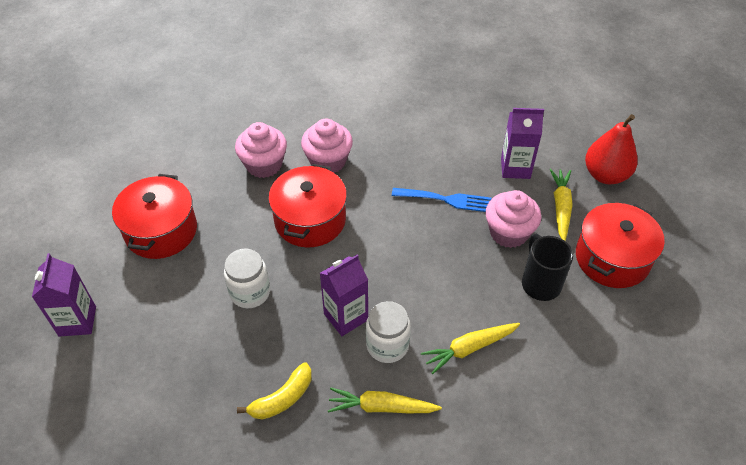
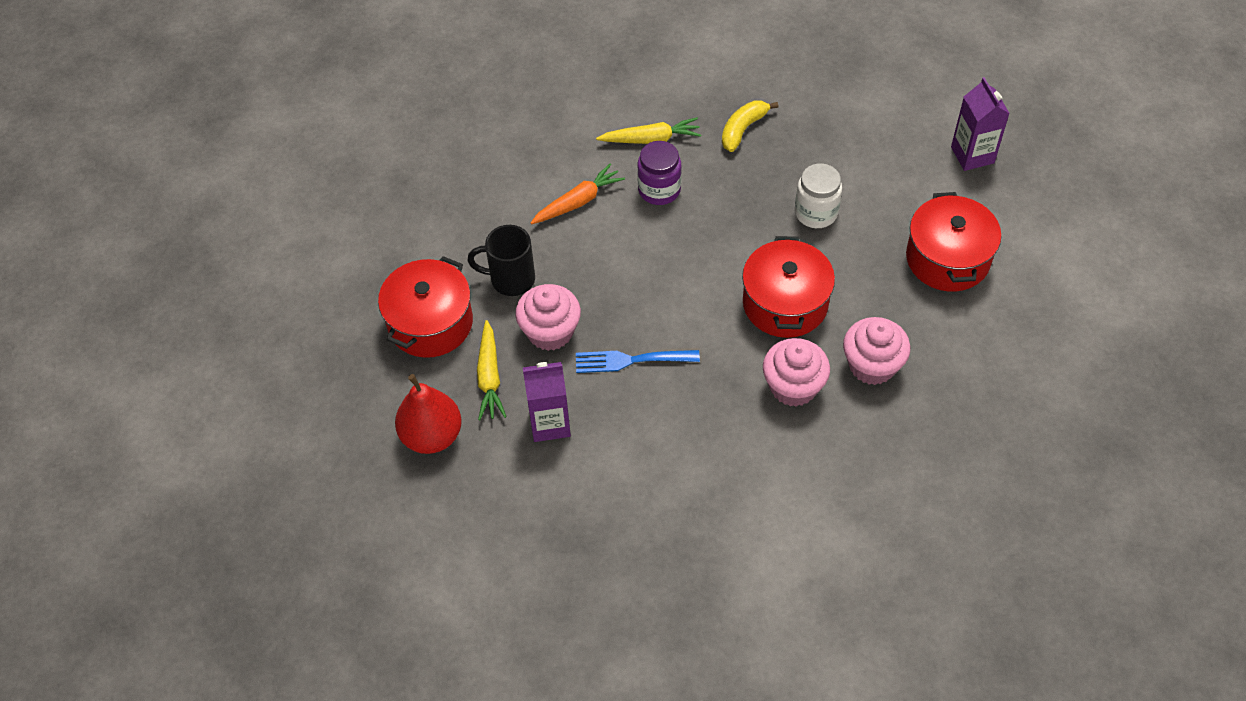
camera: 170 degrees right, 5 degrees up
(346, 317) = (708, 208): purple carton -> none
(387, 345) = (659, 190): white jar -> purple jar
(469, 348) = (578, 201): yellow carrot -> orange carrot
(540, 283) = (510, 279): black mug -> black mug turned 120 degrees clockwise

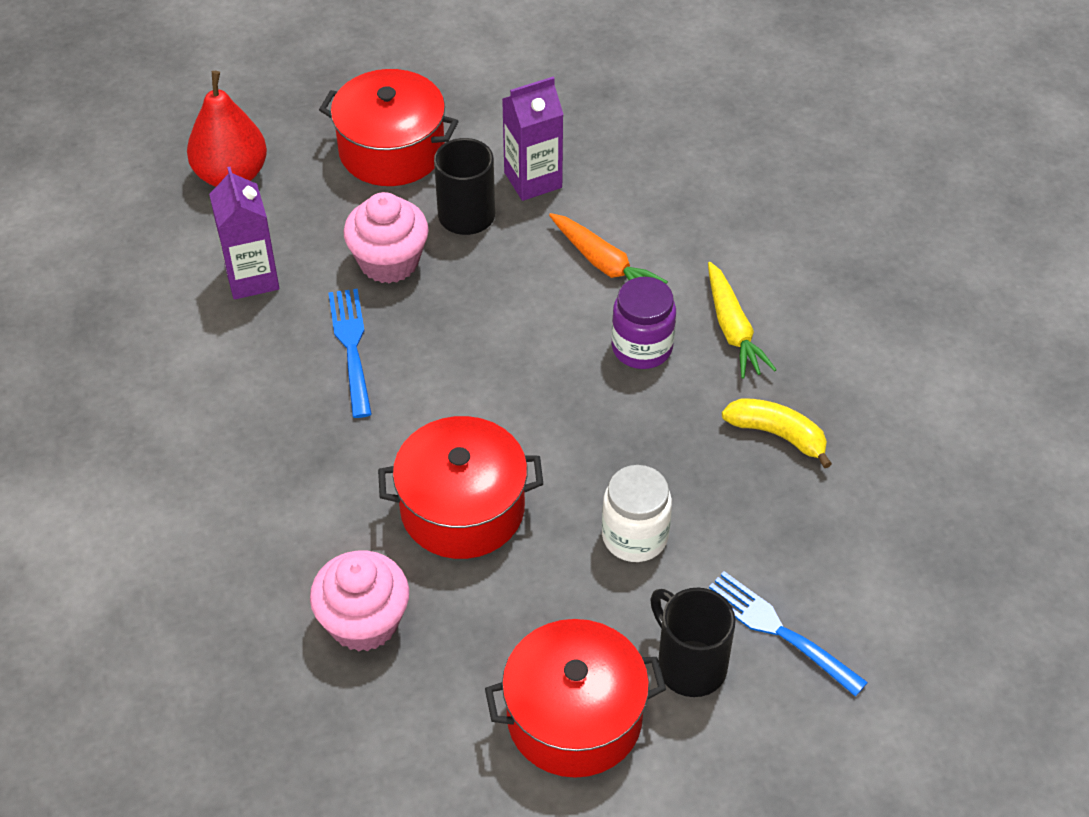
camera: 80 degrees right, 5 degrees down
(489, 377) = (316, 214): yellow carrot -> none
(793, 386) = (321, 528): pink cupcake -> none
(890, 151) = (778, 630): none -> blue fork
(913, 197) = (689, 665): none -> black mug
(972, 155) = (798, 751): purple carton -> purple carton (533, 180)

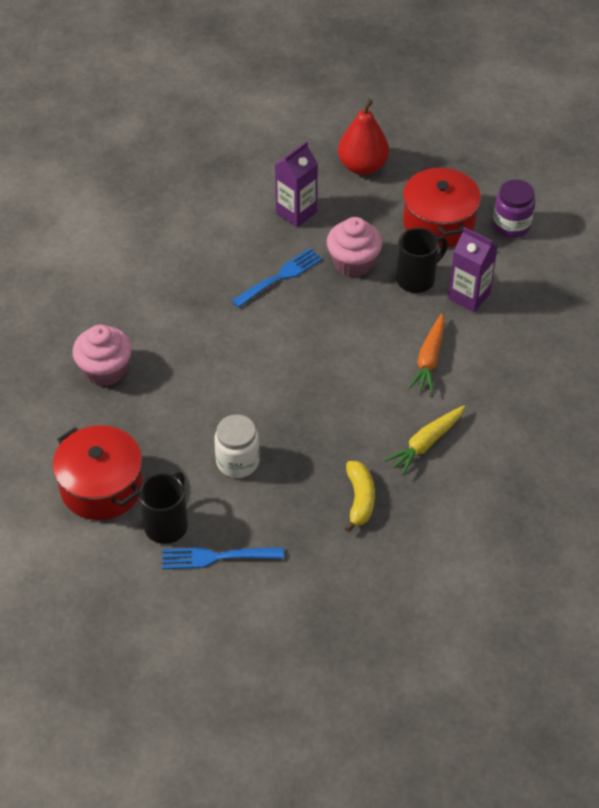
camera: 60 degrees right, 0 degrees up
(462, 508) = (204, 377): red pot -> none
(642, 347) = (378, 405): purple jar -> purple jar (511, 225)
(778, 630) = (217, 557): blue fork -> blue fork turned 105 degrees counterclockwise

